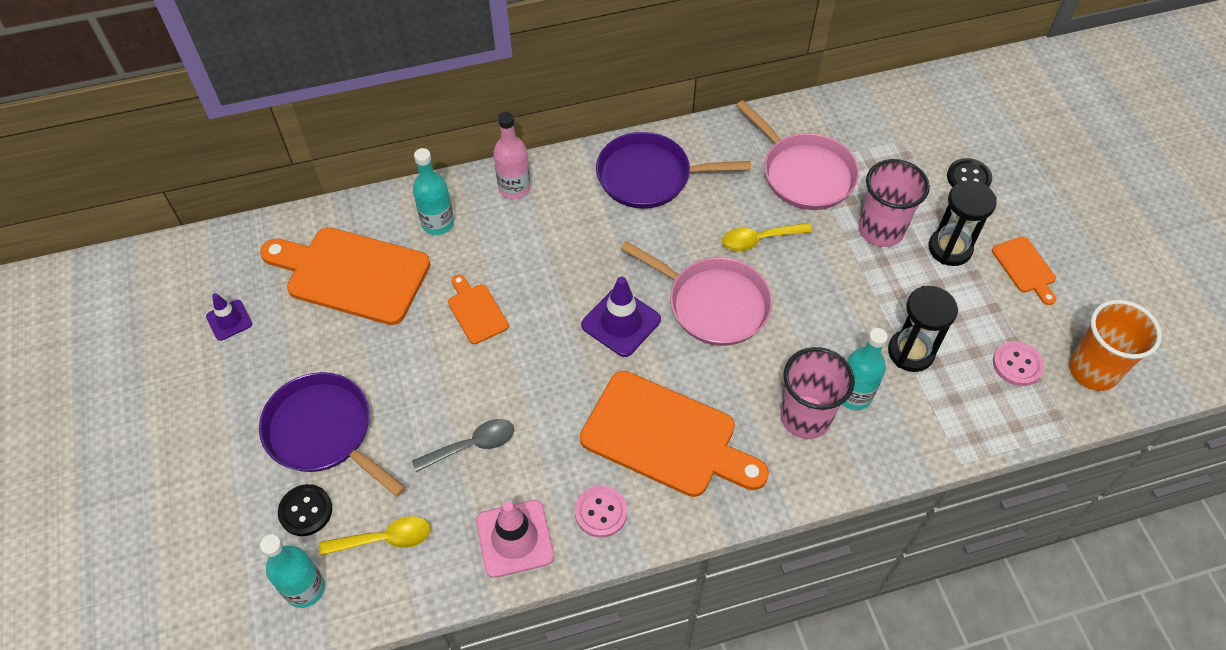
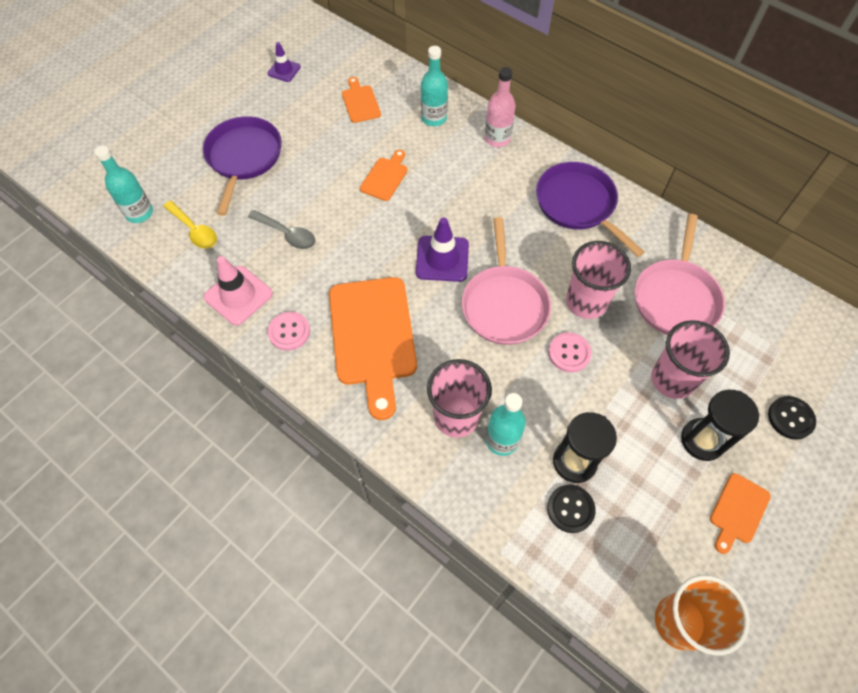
camera: 55 degrees right, 5 degrees up
(305, 511) = (187, 182): black button -> black button (570, 509)
(352, 274) = (360, 102): orange cutting board -> orange cutting board, size x0.48
(759, 240) = (586, 302): yellow spoon -> pink cup
(1017, 364) = (631, 552): pink button -> pink button (569, 353)

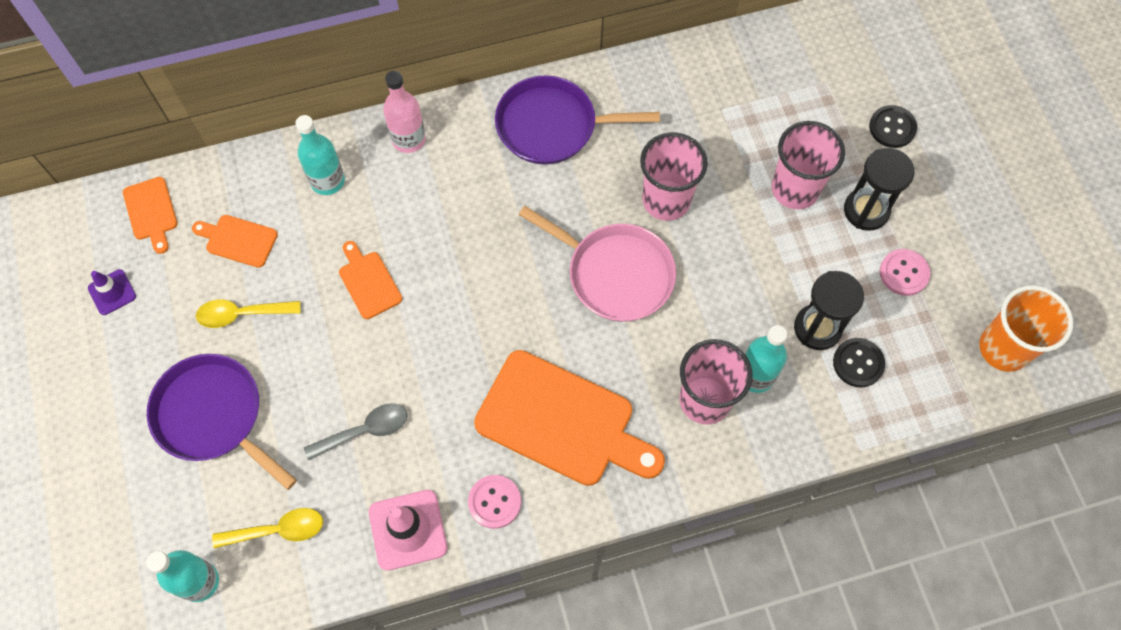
camera: 55 degrees left, 5 degrees up
(316, 132) = (242, 314): none -> yellow spoon
(442, 259) = (519, 295): purple traffic cone -> none
(569, 353) = (709, 254): pink button -> pink button (904, 273)
(676, 298) = (717, 123): pink pan -> none
(738, 511) = (943, 232): orange cutting board -> orange cutting board (151, 212)

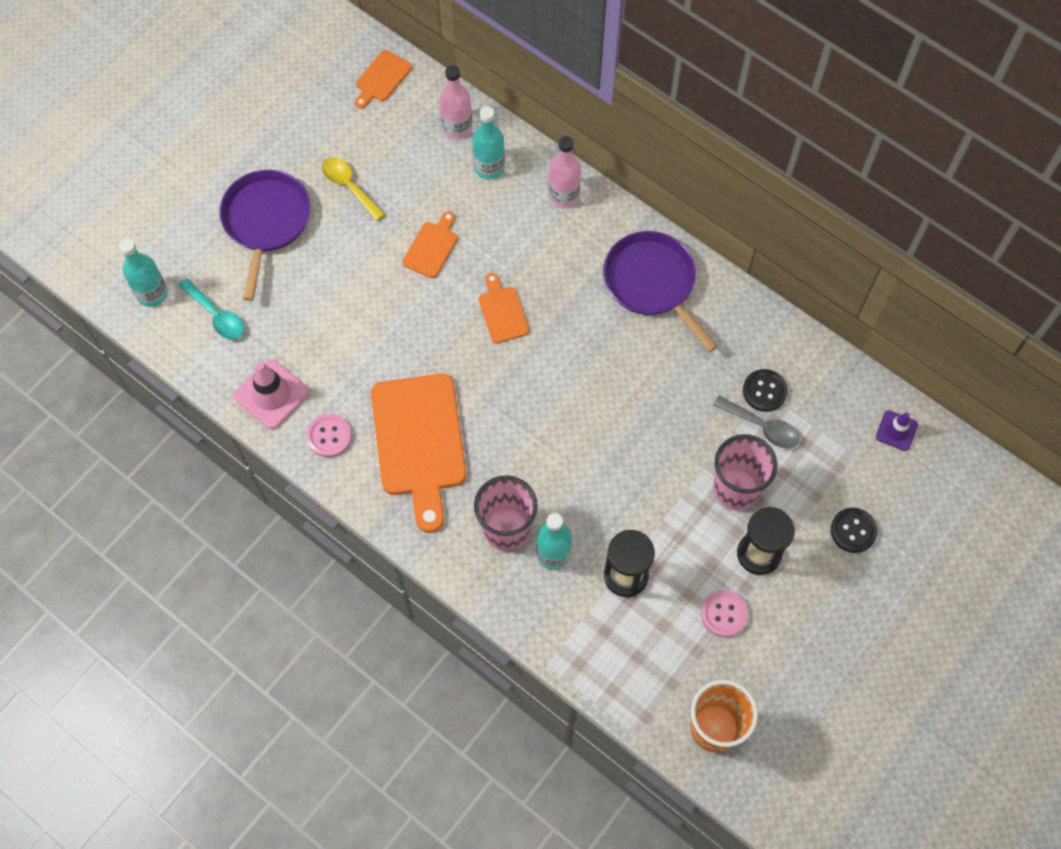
camera: 55 degrees right, 0 degrees up
(112, 292) = (307, 99): purple traffic cone -> purple traffic cone (896, 430)
(238, 240) = (401, 145): orange cutting board -> orange cutting board (502, 312)
(262, 181) = (457, 127): none -> pink bottle
(278, 530) = (217, 315): yellow spoon -> turquoise spoon
(365, 430) = (322, 320): grey spoon -> grey spoon (762, 426)
(615, 274) = (562, 405): pink pan -> none
(666, 200) = (652, 402): pink cup -> none
(858, 363) = (618, 623): black button -> black button (764, 391)

